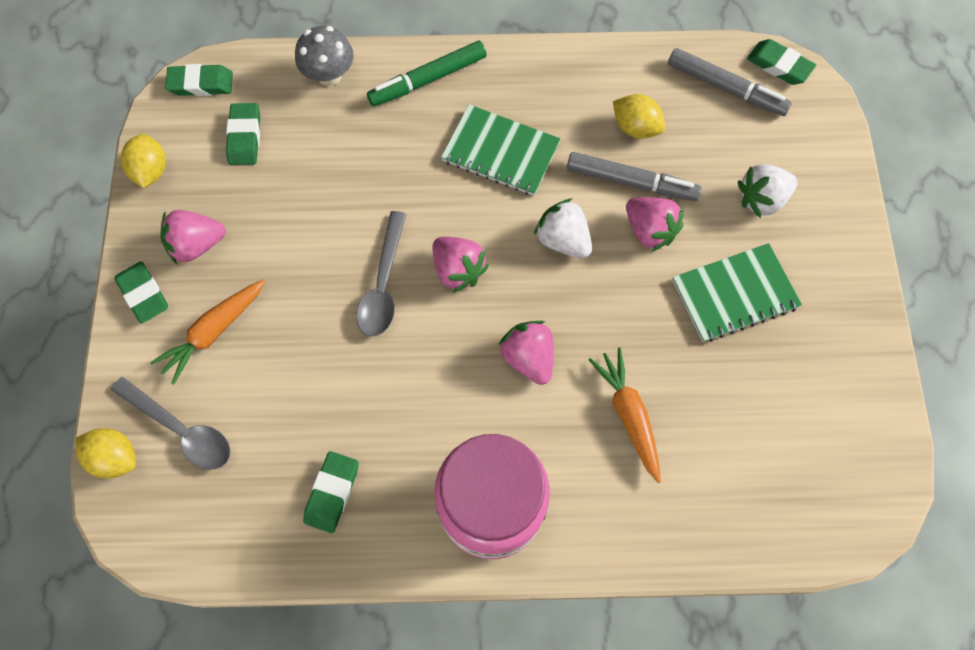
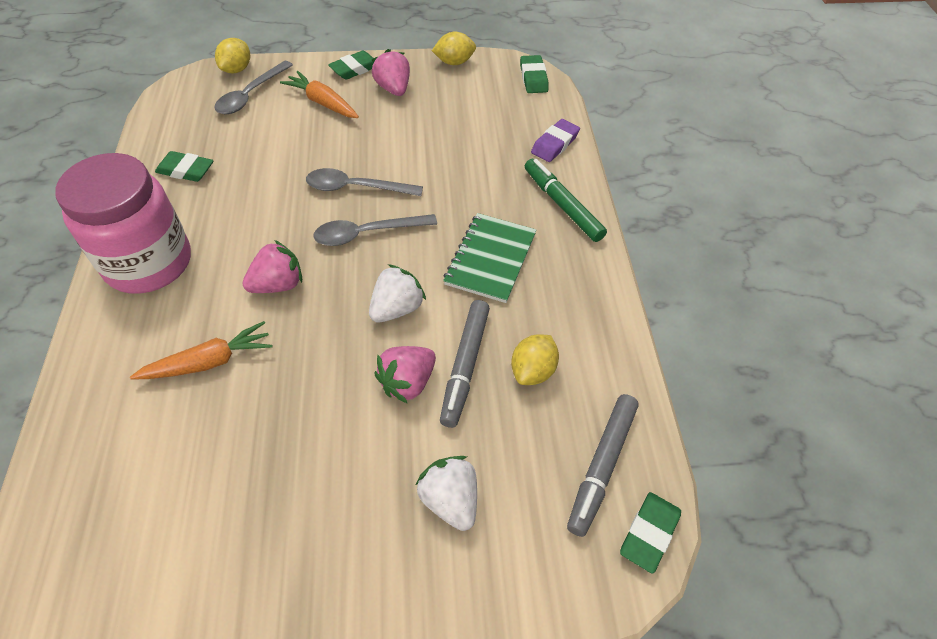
camera: 85 degrees right, 15 degrees down
(245, 137) = (488, 103): green eraser -> none
(329, 75) = (555, 144): grey mushroom -> purple eraser
(458, 270) = (367, 233): pink strawberry -> grey spoon
(735, 294) = (329, 464): green notebook -> none

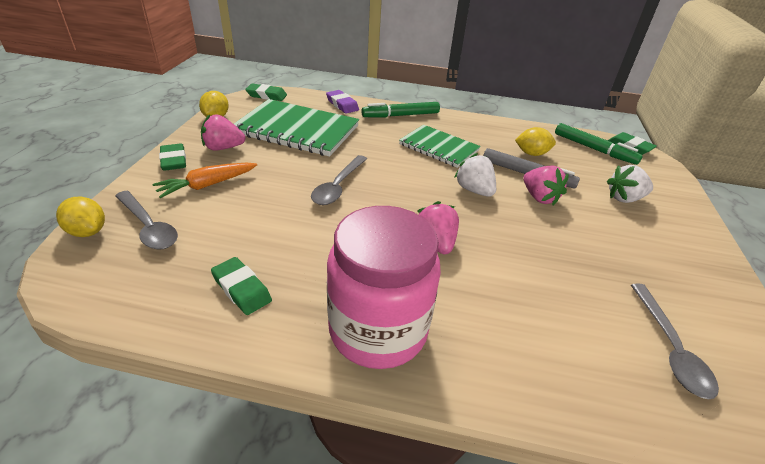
camera: 75 degrees left, 15 degrees down
(186, 170) = (241, 289): green eraser -> green eraser turned 75 degrees counterclockwise
(209, 361) = (515, 293): orange carrot -> none
(367, 233) = (394, 190): grey spoon -> grey spoon (670, 348)
(461, 125) = (297, 130): none -> green notebook
(533, 371) = (531, 153): yellow lemon -> yellow lemon turned 45 degrees counterclockwise
(602, 465) = (593, 149): grey marker -> green marker

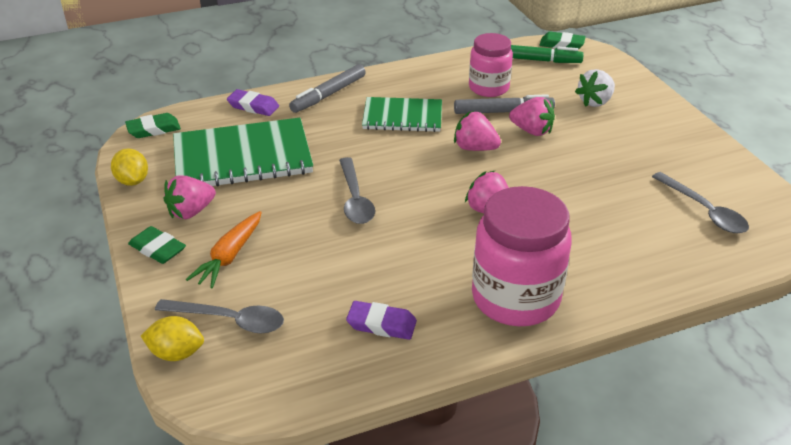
camera: 30 degrees left, 0 degrees up
(241, 289) = (381, 324): green eraser -> purple eraser
(401, 115) = (329, 94): green marker -> grey marker
(474, 190) = (475, 148): white strawberry -> pink strawberry
(531, 153) = (488, 88): yellow lemon -> pink jar

